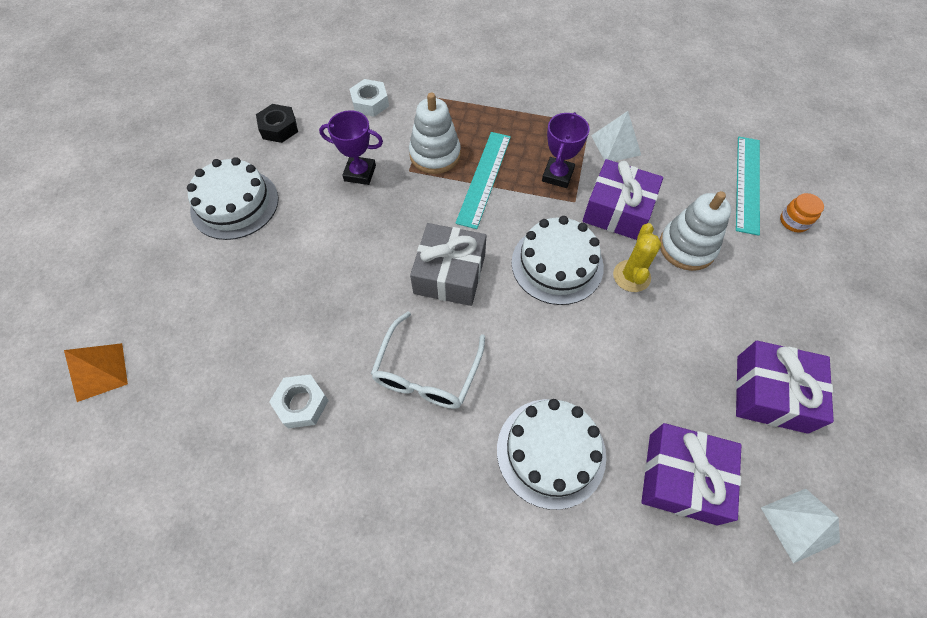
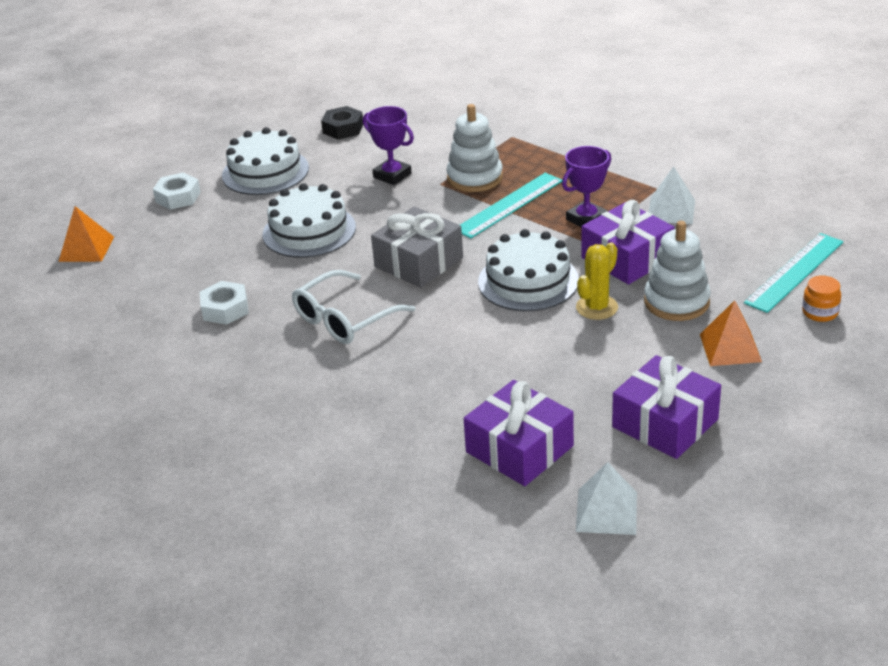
camera: 30 degrees right, 25 degrees down
(370, 103) = (442, 128): white nut -> white nut (178, 197)
(551, 452) = (412, 397): white cake -> white cake (309, 231)
(759, 285) = (730, 347): none -> orange pyramid

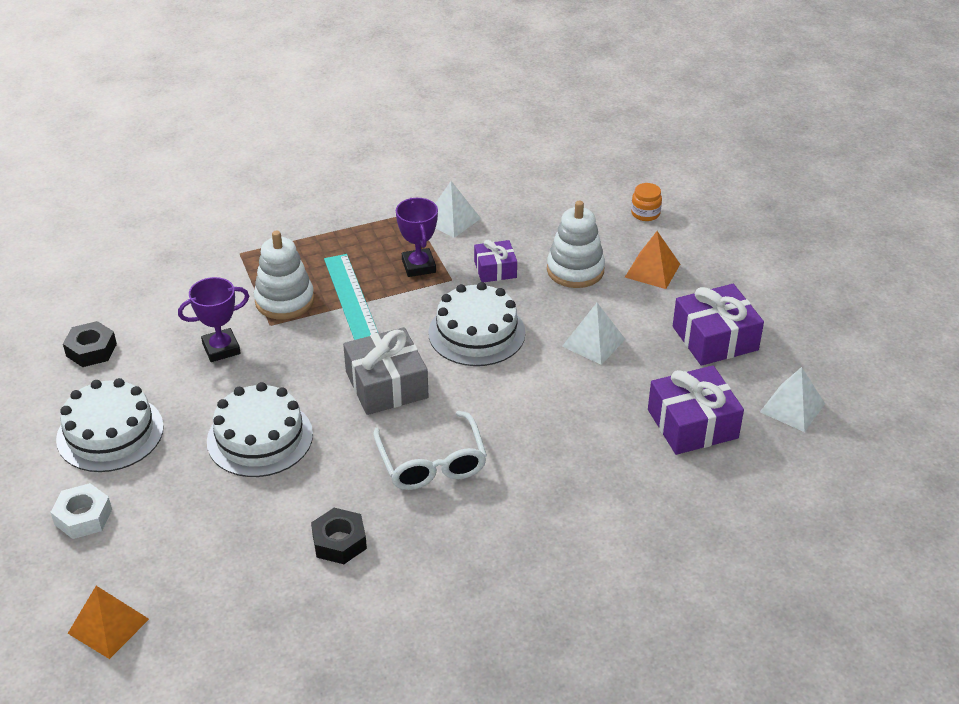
camera: 65 degrees left, 5 degrees up
(225, 309) = (339, 542): white nut -> black nut
(580, 349) = (593, 342): none -> white pyramid
(597, 307) = (547, 312): yellow cactus -> none
(626, 258) = (495, 269): purple gift -> purple gift, size x0.59
(794, 272) = (588, 201): turquoise ruler -> none

